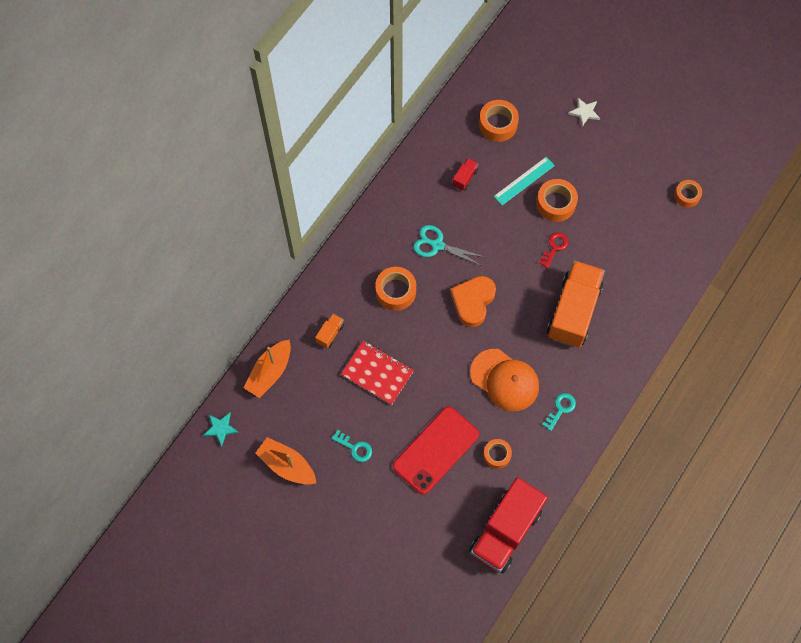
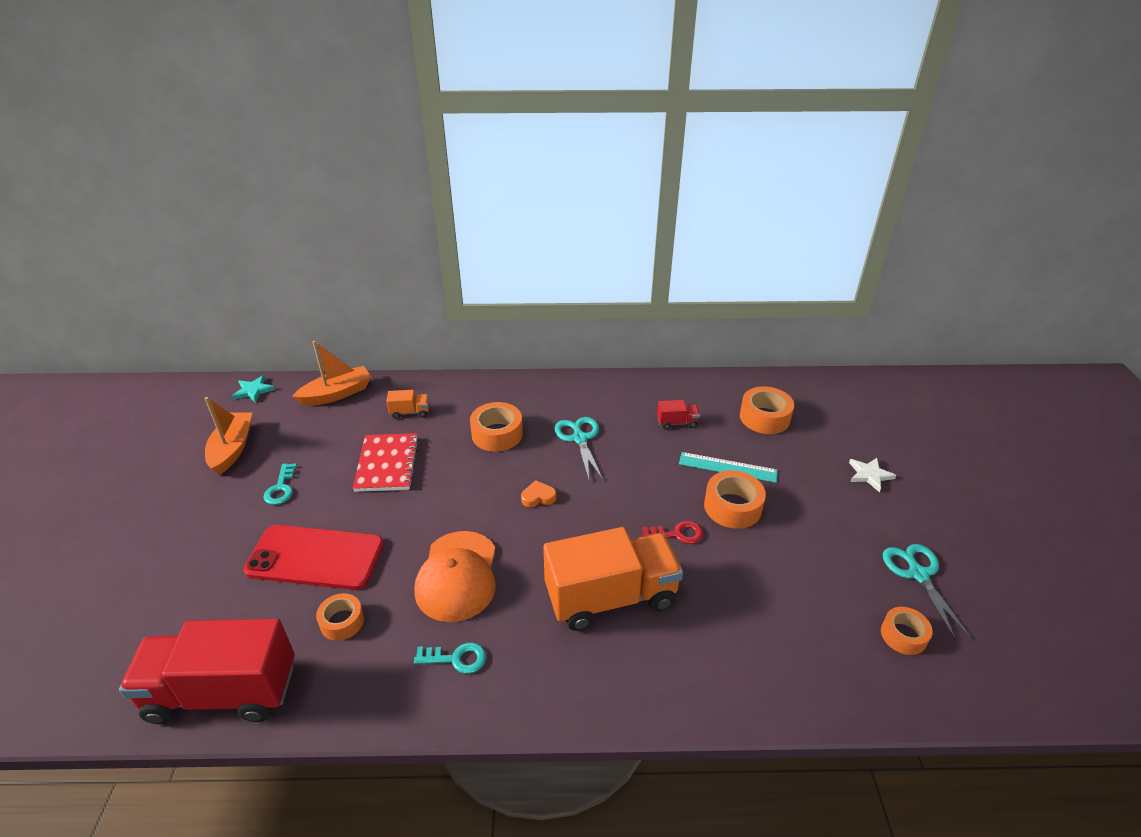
camera: 55 degrees right, 30 degrees down
(270, 372) = (337, 394): orange boat -> orange boat turned 150 degrees clockwise
(473, 302) = (538, 497): orange heart -> orange heart, size x0.49
(661, 155) = (918, 574): none -> turquoise scissors

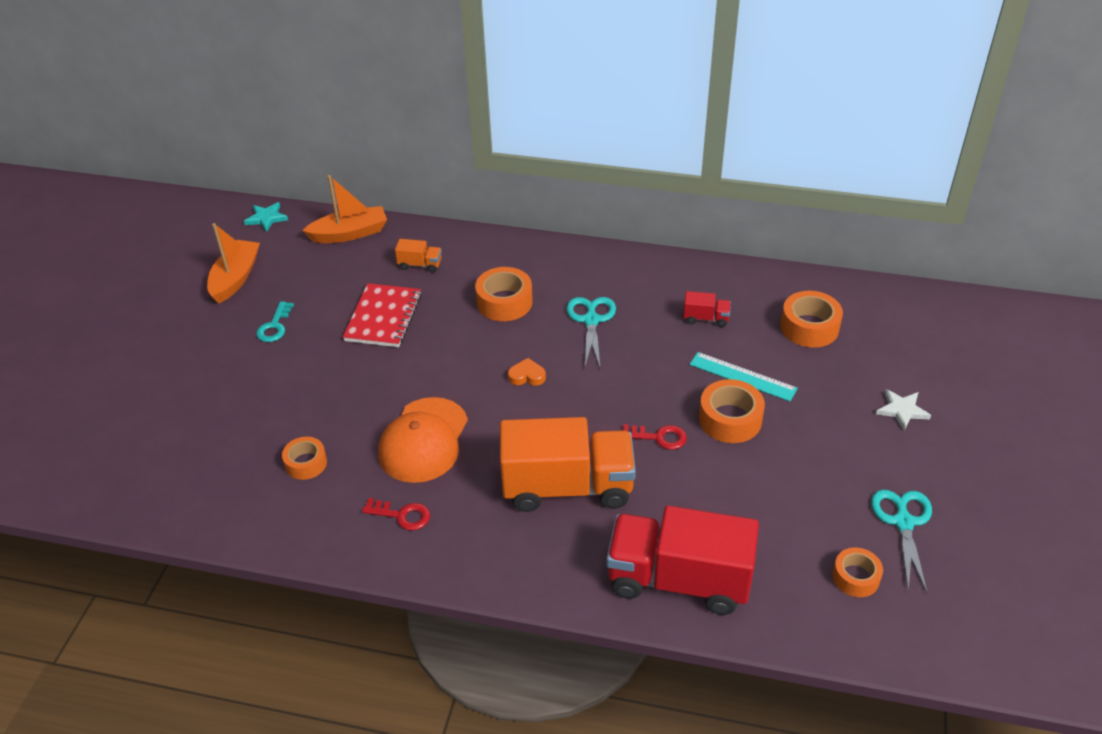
camera: 15 degrees right, 5 degrees up
(222, 692) = (190, 505): red truck -> red truck (678, 580)
(315, 557) = (294, 399): red phone -> none
(456, 659) = (402, 515): turquoise key -> red key

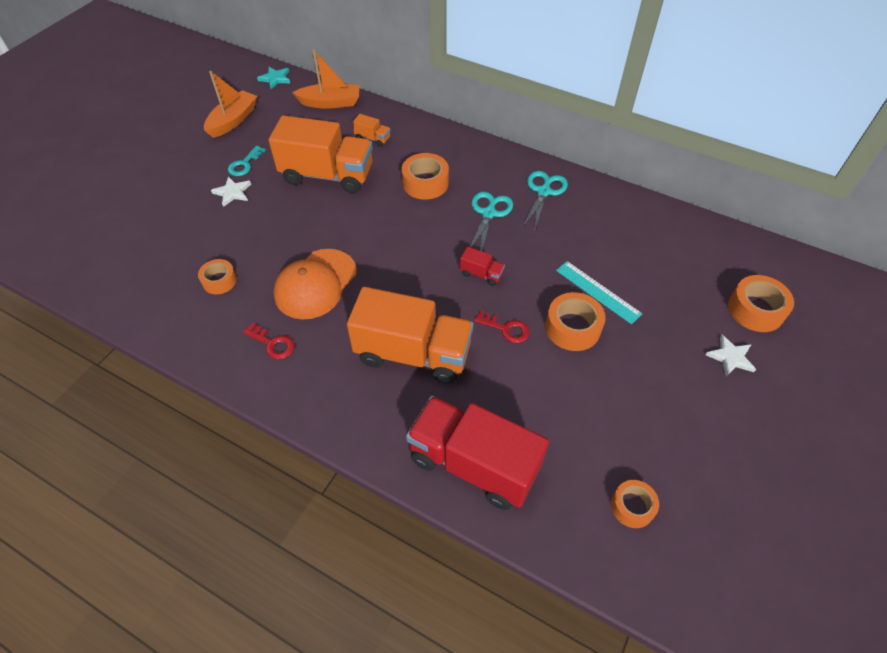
camera: 15 degrees right, 10 degrees up
(275, 362) = (232, 193): none -> white star
(383, 317) = (327, 175): red notebook -> orange truck
(527, 376) = (418, 249): orange heart -> none
(706, 318) = (585, 233): red truck -> red truck (481, 274)
(809, 327) = (672, 261): orange tape -> orange tape (755, 310)
(903, 522) = (695, 464): turquoise scissors -> turquoise scissors (543, 191)

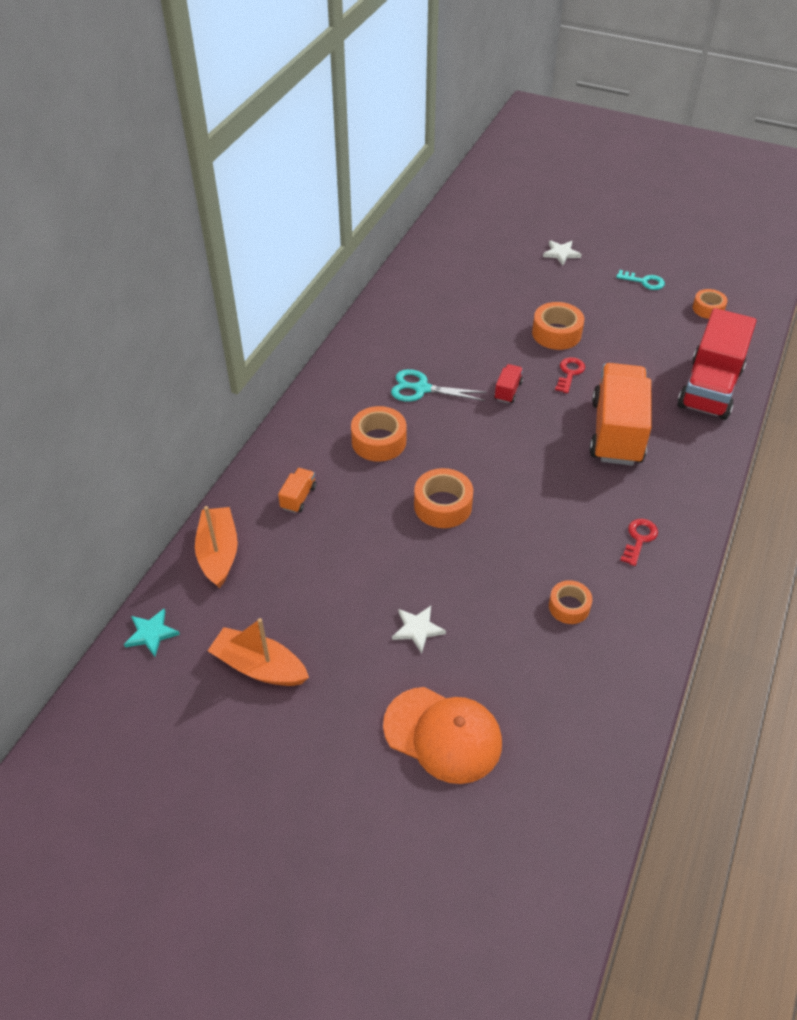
camera: 95 degrees left, 5 degrees down
(244, 164) = (359, 628): turquoise key -> turquoise key (644, 281)
(315, 284) = (551, 517): orange cap -> orange cap (443, 735)
(327, 175) = (373, 533): orange truck -> none
(543, 191) = (383, 350): turquoise scissors -> none
(598, 292) = (511, 318): turquoise ruler -> none
(755, 310) = (509, 237): orange tape -> orange tape (443, 505)

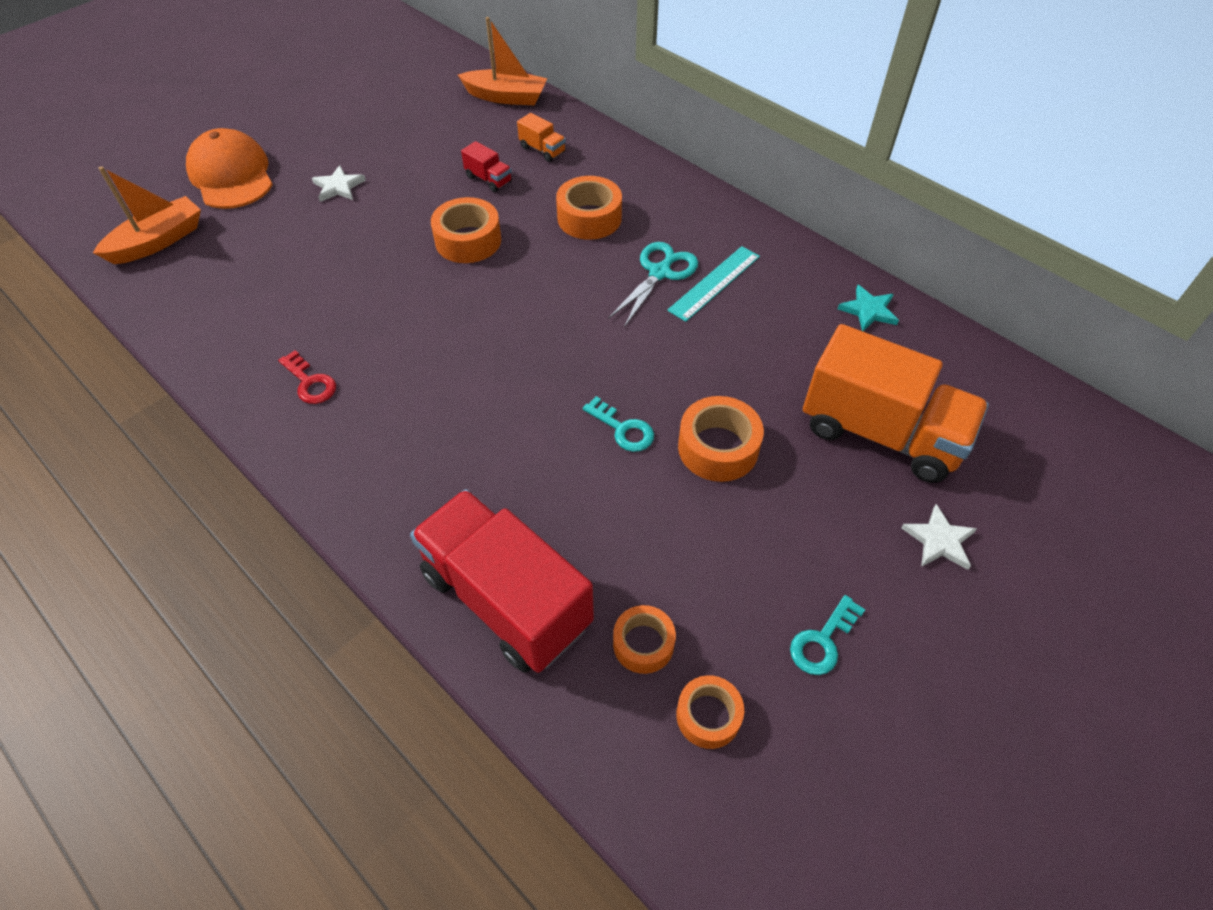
camera: 110 degrees right, 5 degrees up
(151, 633) = (448, 57): turquoise star -> turquoise star (868, 310)
(259, 667) = (375, 100): orange boat -> orange boat (158, 241)
(417, 360) = (714, 283): none -> turquoise ruler
(443, 735) = (231, 175): orange cap -> orange cap turned 105 degrees clockwise
(508, 391) = (618, 350): red truck -> red truck (488, 179)
(569, 373) = (623, 429): red key -> turquoise key
(569, 606) = (277, 291): orange tape -> orange tape (643, 644)
(616, 432) = (484, 434): orange truck -> orange truck (880, 433)

